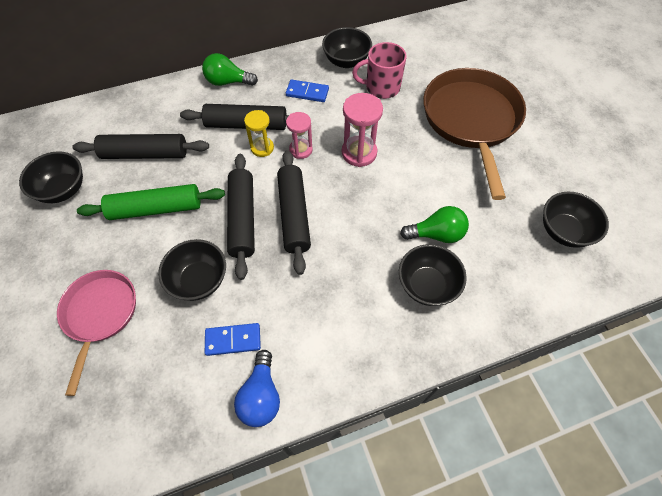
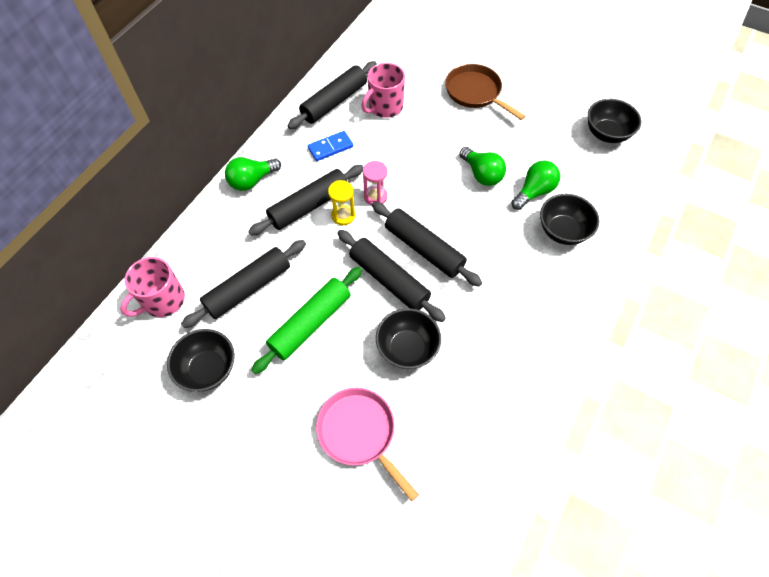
camera: 40 degrees left, 0 degrees up
(89, 124) = (163, 300): none -> pink mug
(233, 340) = (478, 368): blue domino -> none
(261, 396) = (536, 387): blue light bulb -> none
(346, 61) = (334, 102): black bowl -> black rolling pin
(359, 153) = (421, 169): pink hourglass -> none
(405, 189) = (481, 174): none -> green light bulb
(471, 121) = (475, 92): brown pan -> brown pan, size x0.60

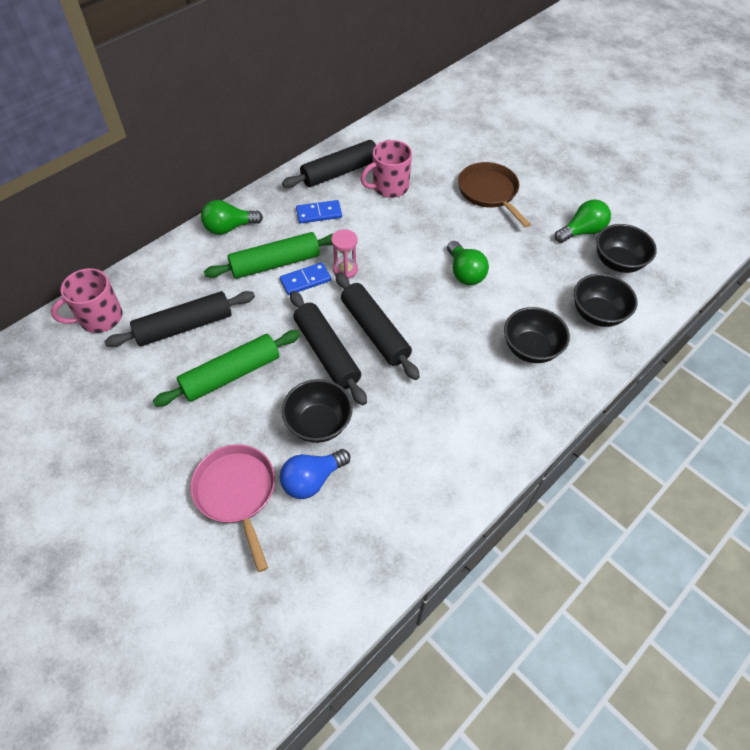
camera: 15 degrees right, 5 degrees down
(208, 369) = (115, 392): black bowl -> black bowl (597, 314)
(309, 206) = (275, 263): black rolling pin -> green rolling pin
(343, 216) = (305, 280): yellow hourglass -> blue domino
(421, 402) = (312, 480): none -> blue light bulb
(534, 192) = (514, 302): green light bulb -> green light bulb (581, 231)

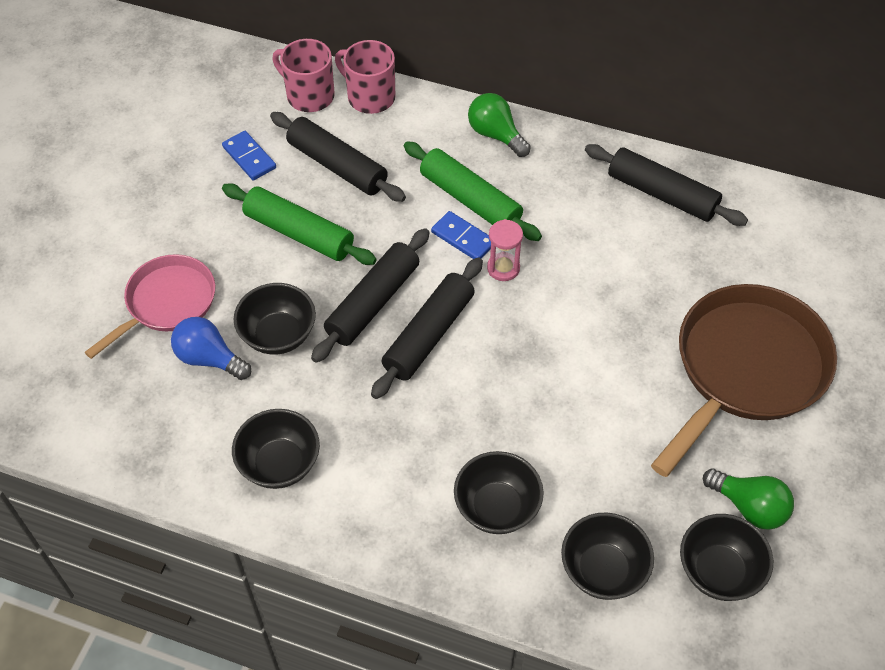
camera: 65 degrees right, 0 degrees up
(319, 213) = (575, 204): blue domino -> blue domino (249, 157)
(389, 187) = (673, 255): pink mug -> pink mug (370, 97)
(436, 465) = (279, 464): none -> black bowl
(464, 273) = (577, 392): green light bulb -> none
(489, 192) = (746, 369): brown pan -> brown pan, size x1.66

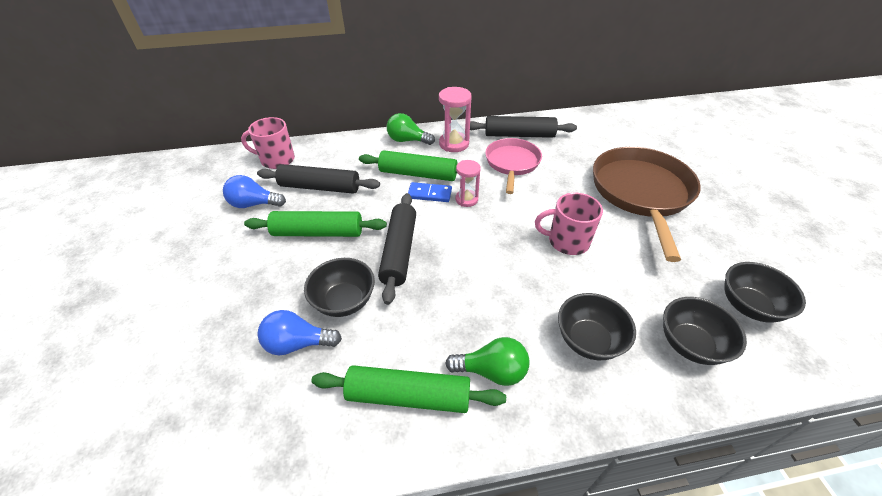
camera: 30 degrees left, 10 degrees down
(167, 303) = (238, 319): pink pan -> pink pan (512, 163)
(249, 157) = (254, 204): blue domino -> blue light bulb
(279, 464) = (408, 396): black bowl -> green rolling pin
(370, 97) = (317, 148): pink mug -> pink mug (567, 241)
(428, 335) = (451, 254): black rolling pin -> none
(555, 169) = (454, 144): none -> pink hourglass
(749, 507) = (721, 260): green light bulb -> green light bulb (492, 371)

